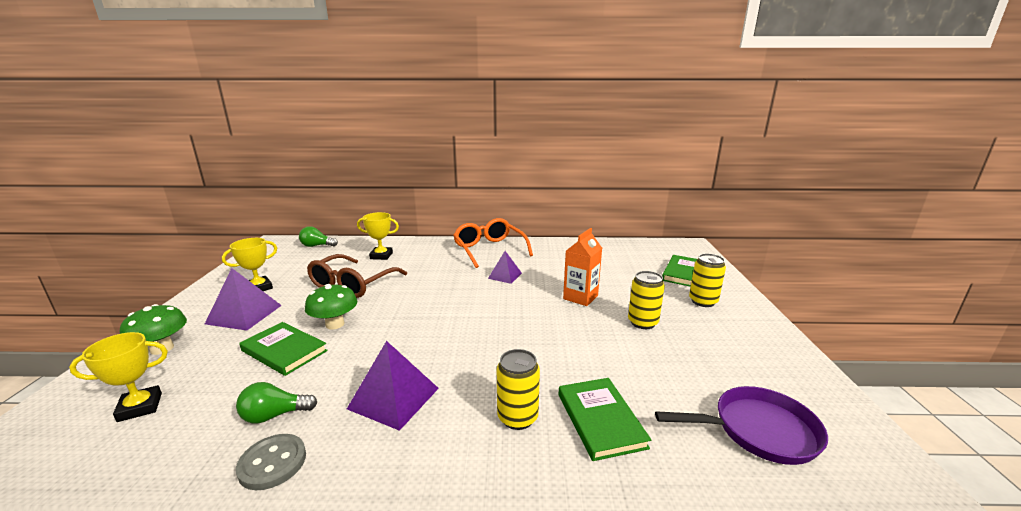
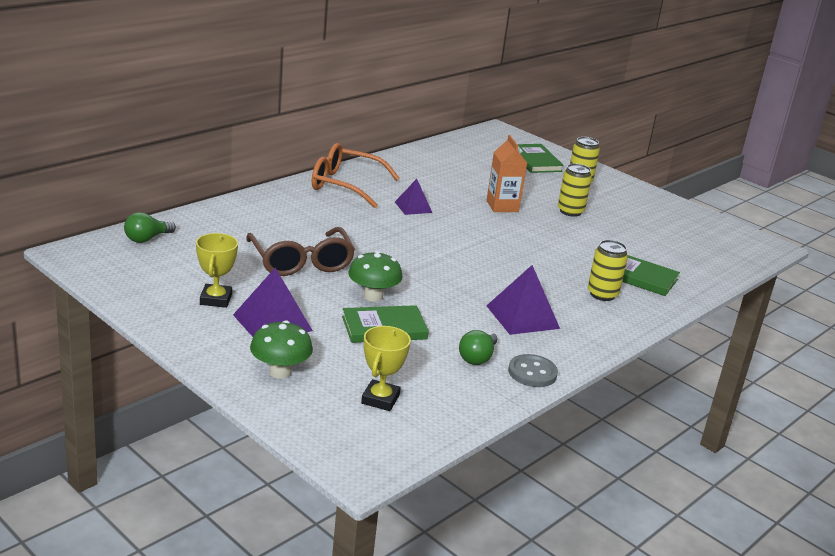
camera: 50 degrees left, 5 degrees up
(381, 256) = (254, 226): yellow trophy -> none
(758, 431) = (705, 251): purple pan -> none

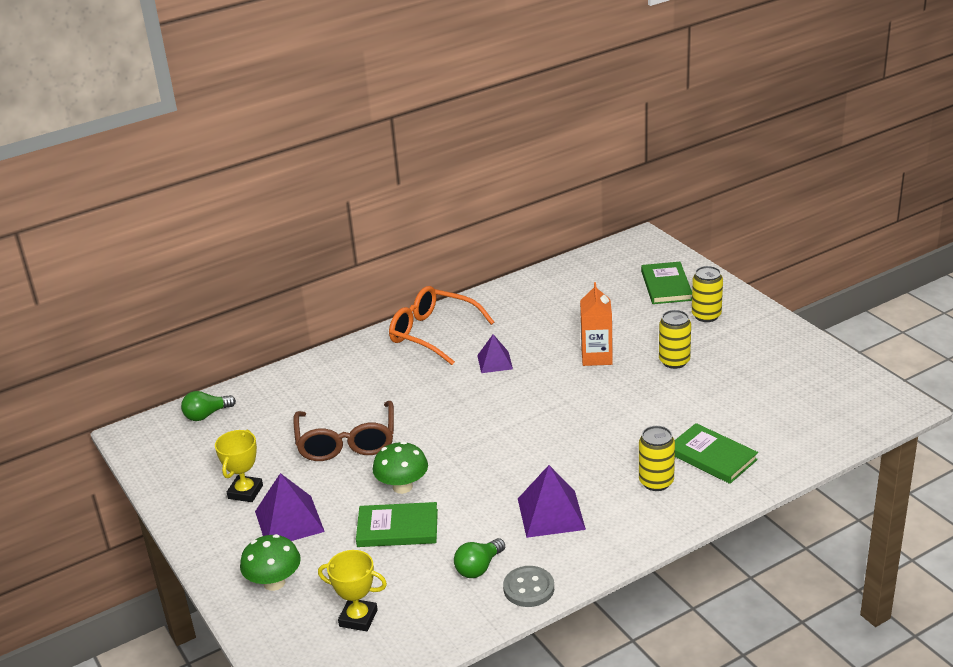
camera: 20 degrees right, 5 degrees up
(380, 399) = (358, 618): yellow trophy -> yellow trophy turned 75 degrees clockwise

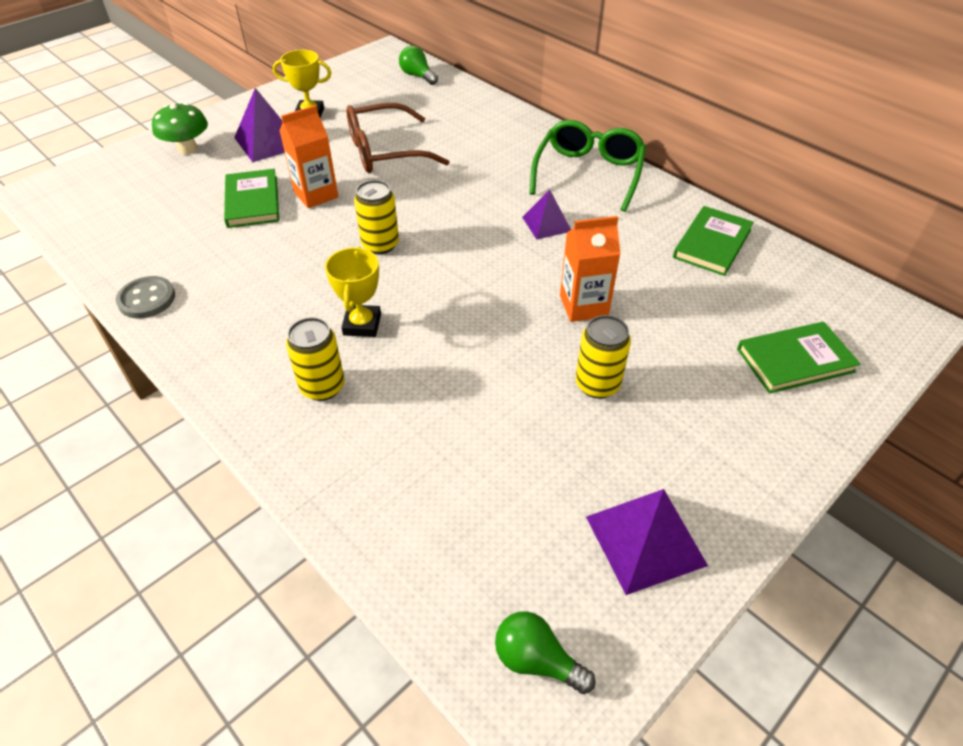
camera: 75 degrees right, 15 degrees up
(358, 618) = (131, 199): yellow trophy -> yellow trophy (362, 324)
(402, 487) = (316, 195): green mushroom -> orange carton
(432, 333) = (588, 173): orange glasses -> green glasses
(479, 567) = (185, 260): green light bulb -> green light bulb (537, 660)
(551, 513) = (266, 301): purple pyramid -> purple pyramid (645, 540)
(706, 315) = (734, 413): yellow can -> yellow can (380, 244)
(712, 456) = (378, 441): green book -> green book (712, 243)

